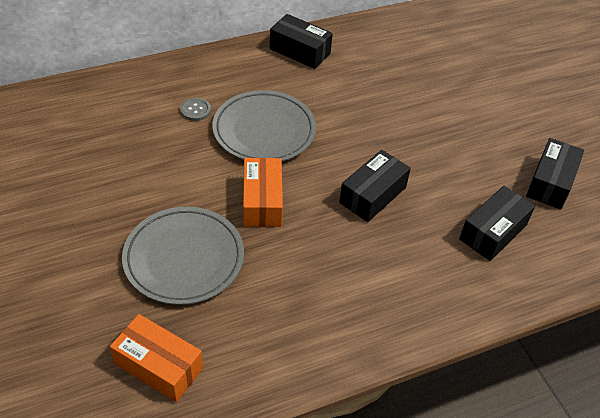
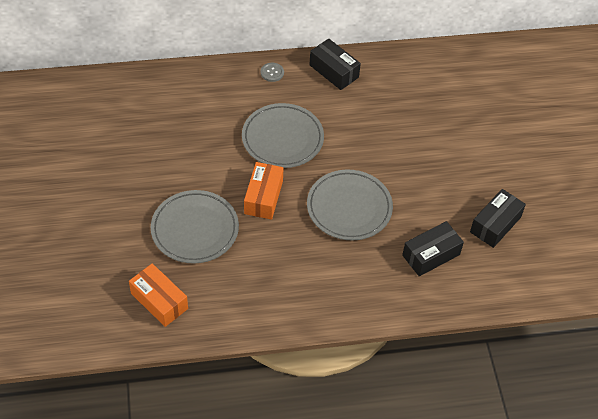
camera: 15 degrees right, 5 degrees up
(195, 110) = (234, 111): grey button -> grey button (272, 73)
(373, 195) = (349, 208): black box -> grey plate

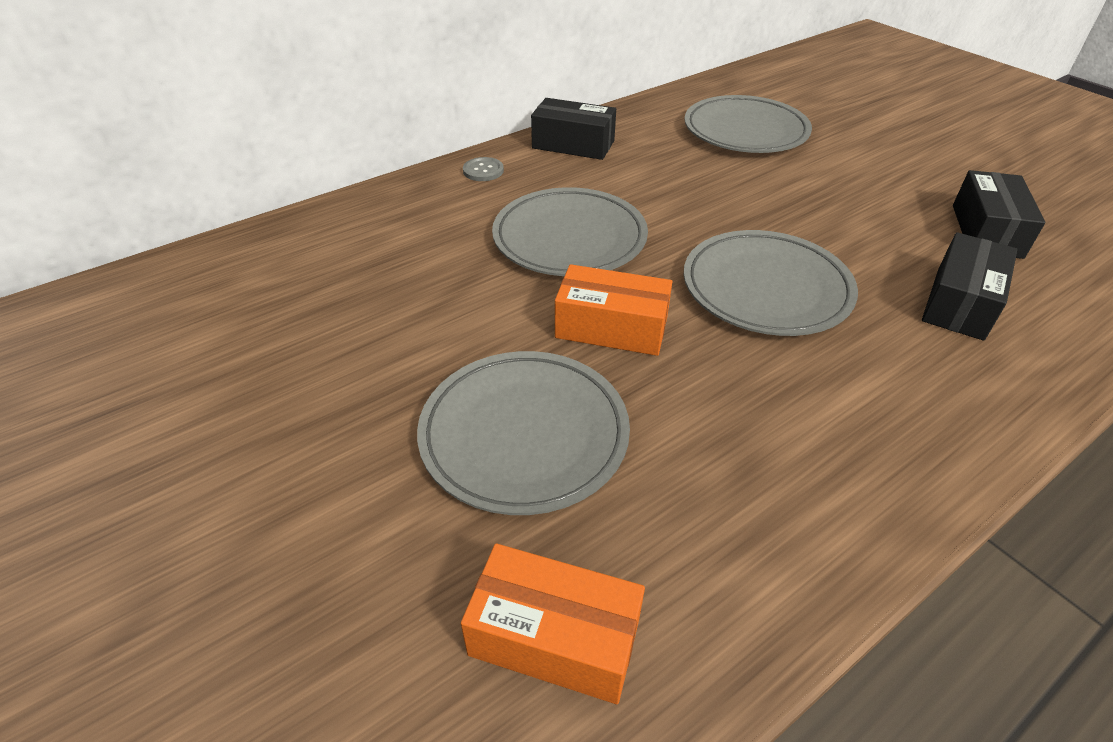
camera: 25 degrees left, 10 degrees down
(263, 197) = (611, 327): orange box -> orange box turned 60 degrees counterclockwise
(441, 100) = (745, 131): none -> grey plate

